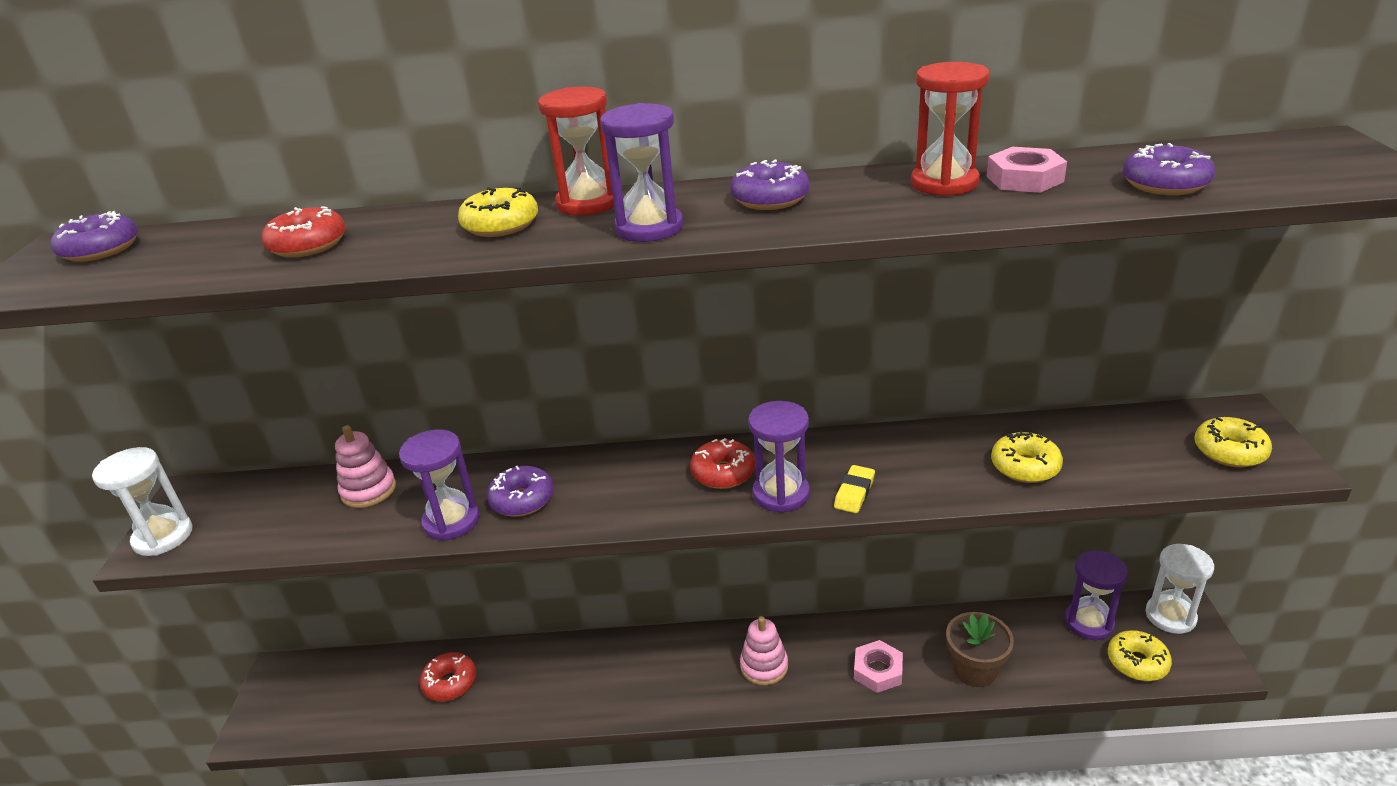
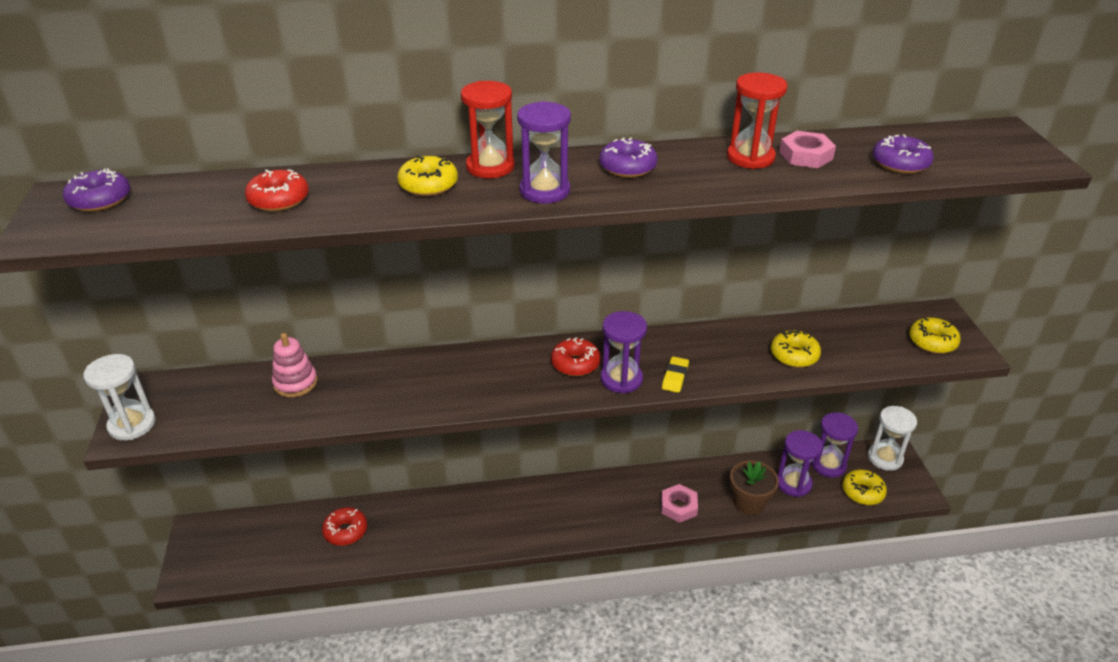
camera: 10 degrees left, 5 degrees up
(451, 521) = (371, 406): purple hourglass -> purple hourglass (793, 483)
(522, 500) = (423, 388): purple donut -> none
(764, 666) = (593, 507): pink stacking toy -> none

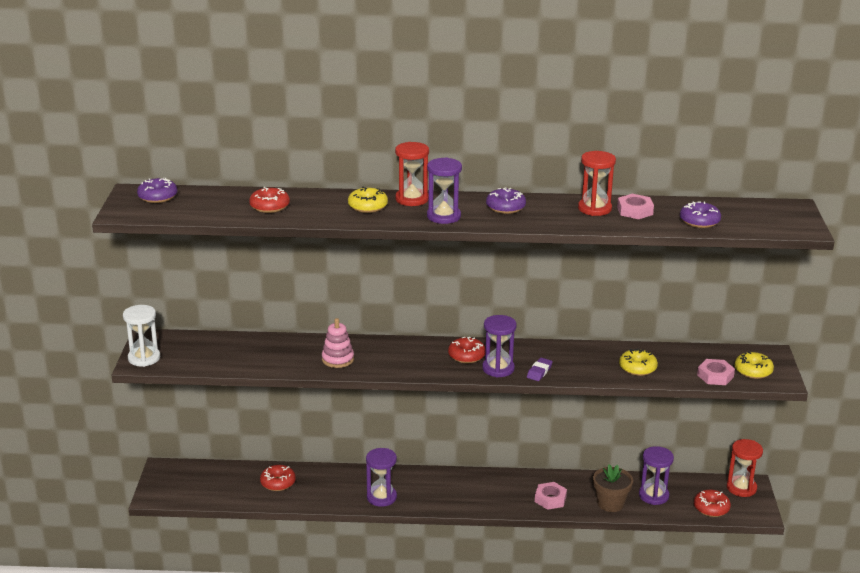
camera: 10 degrees right, 10 degrees down
(295, 383) = (259, 346): pink stacking toy -> pink stacking toy (338, 359)
(675, 377) = (539, 372): yellow eraser -> purple eraser
(828, 465) = (689, 487): purple hourglass -> purple hourglass (381, 497)
(862, 492) = (711, 508): yellow donut -> red donut
(885, 458) = (741, 488): white hourglass -> red hourglass
(891, 355) = (715, 376): none -> pink nut

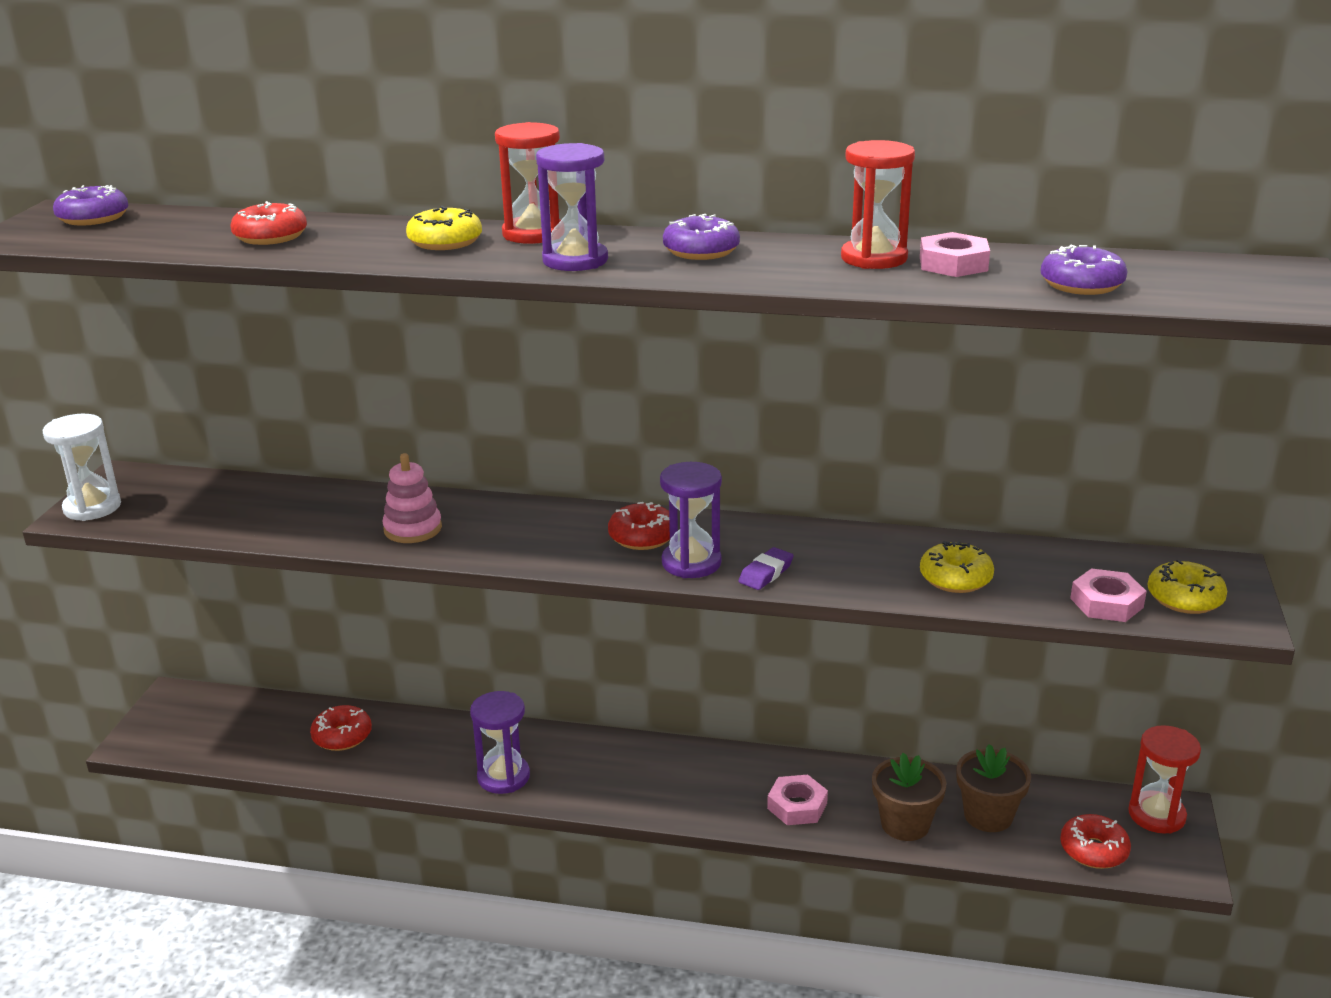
camera: 10 degrees right, 0 degrees up
(653, 495) = (988, 816): purple hourglass -> brown flower pot

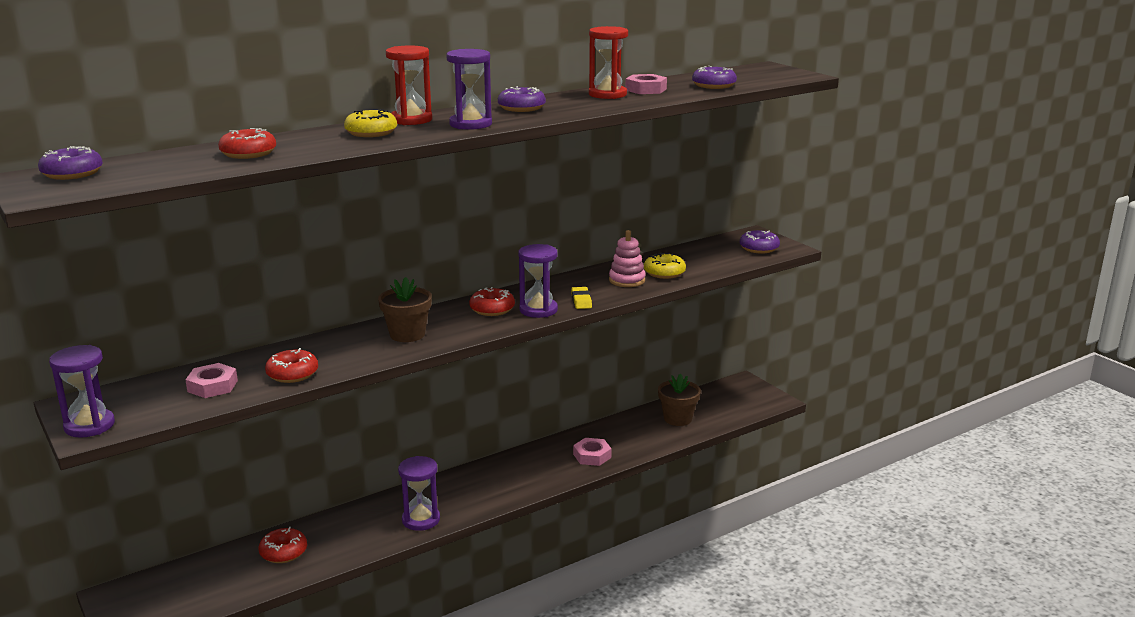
camera: 45 degrees left, 5 degrees down
(92, 507) = (89, 426): white hourglass -> purple hourglass
(413, 529) = (354, 352): pink stacking toy -> pink stacking toy (627, 280)
(766, 573) = (581, 301): purple eraser -> yellow eraser
(905, 824) = (649, 439): brown flower pot -> brown flower pot (407, 334)
(1093, 850) = (735, 410): red donut -> red donut (292, 374)
(1106, 603) = (735, 260): pink nut -> pink nut (212, 386)
(1156, 815) = (739, 387): red hourglass -> none
(1184, 598) = (759, 248): yellow donut -> purple donut

